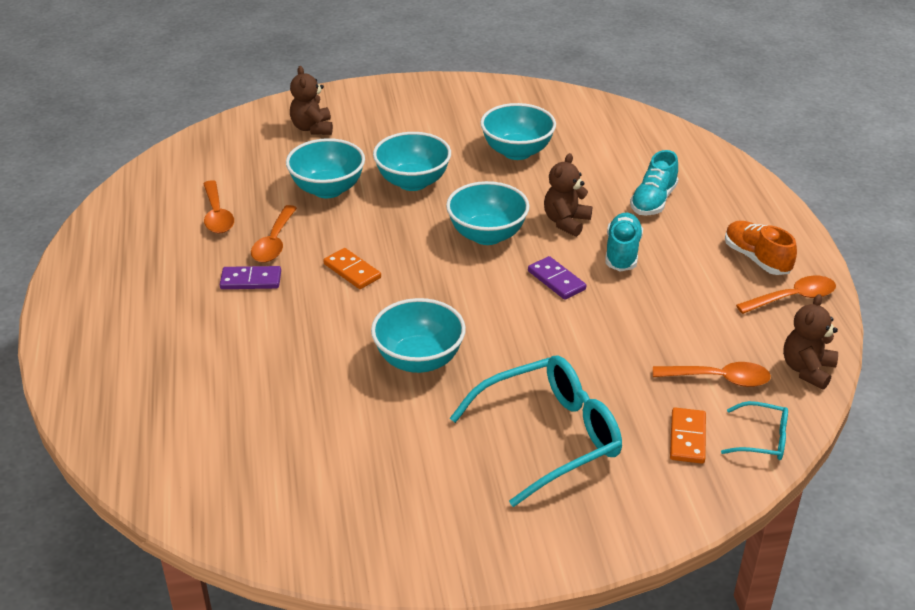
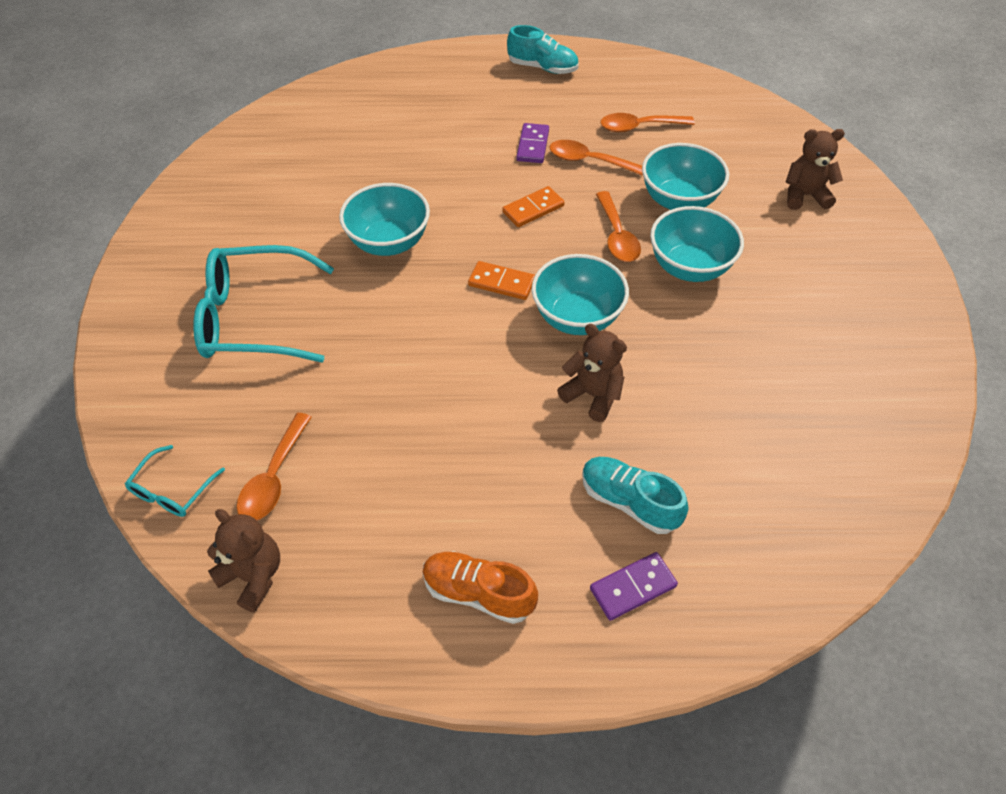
camera: 100 degrees right, 15 degrees up
(517, 152) = (756, 373): turquoise bowl -> none
(550, 437) = (254, 318): turquoise glasses -> turquoise glasses turned 105 degrees clockwise
(556, 280) = (482, 365): purple domino -> purple domino (633, 587)
(622, 252) = (521, 439): turquoise shoe -> turquoise shoe (542, 68)
(687, 438) = (205, 424): orange domino -> orange domino (501, 283)
(756, 258) = (478, 593): orange shoe -> orange shoe turned 135 degrees counterclockwise
(793, 298) = (386, 610): orange spoon -> orange spoon (617, 236)

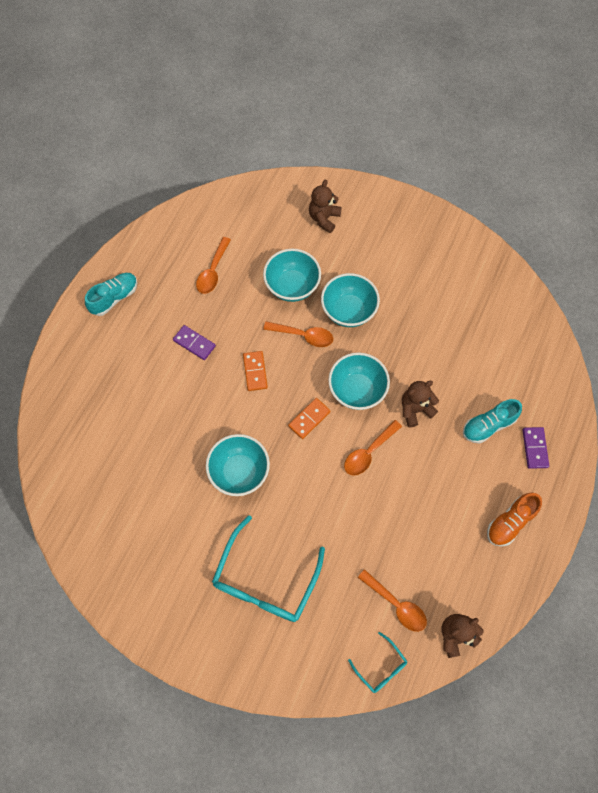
camera: 65 degrees left, 15 degrees up
(589, 161) = (228, 317): orange spoon -> orange spoon (368, 452)

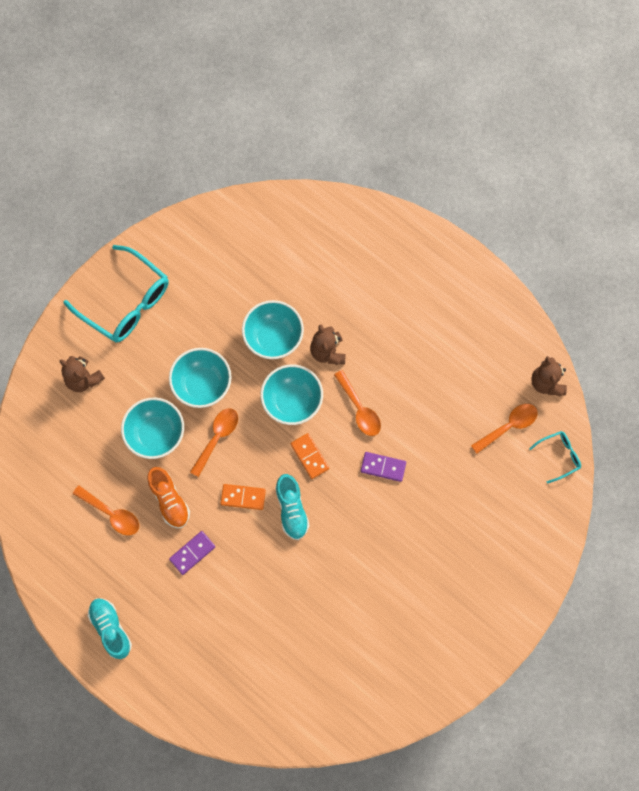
camera: 75 degrees left, 5 degrees up
(239, 471) = (346, 538): turquoise bowl -> turquoise bowl (273, 338)
(265, 580) = (458, 539): turquoise glasses -> turquoise glasses (126, 302)
(488, 425) = (362, 290): turquoise shoe -> turquoise shoe (291, 510)
(510, 522) = (459, 302): orange shoe -> orange shoe (169, 500)
(535, 448) = (396, 256): purple domino -> purple domino (383, 467)

